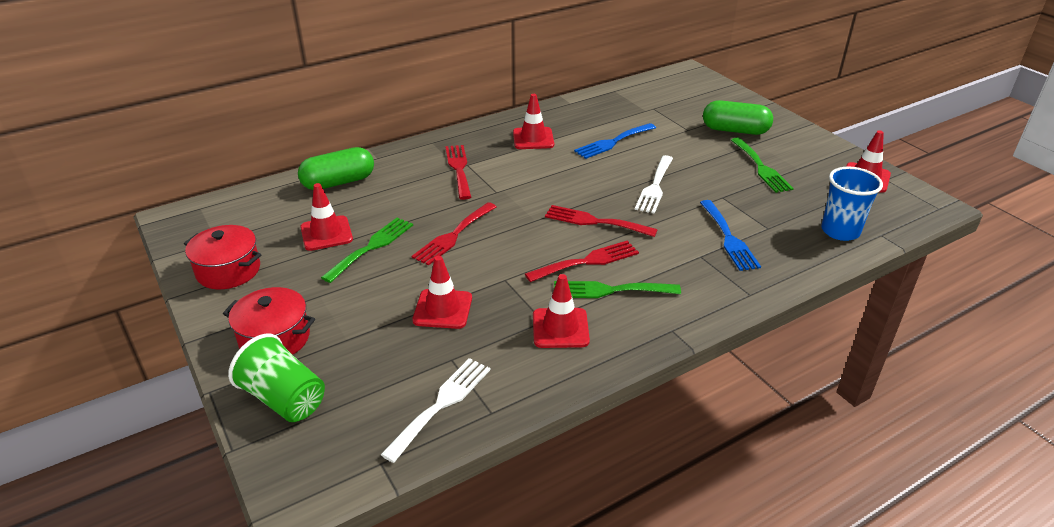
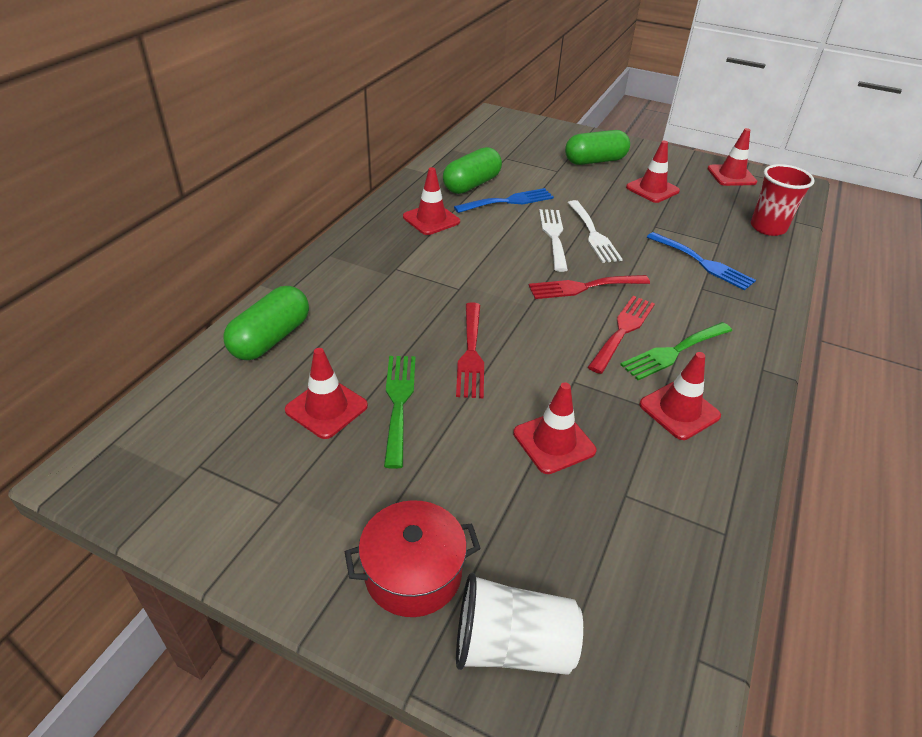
camera: 35 degrees left, 5 degrees up
(228, 270) = (251, 512): red pot -> none
(284, 399) = (512, 645): green cup -> white cup
(441, 404) = (674, 551): white fork -> white fork (553, 236)
(459, 169) = (392, 276): red fork -> none
(597, 122) = (472, 184): none -> green capsule
(613, 142) = (508, 201): blue fork -> blue fork turned 135 degrees counterclockwise
(761, 167) = (652, 189): green fork -> red traffic cone
(840, 231) = (768, 227): blue cup -> red cup

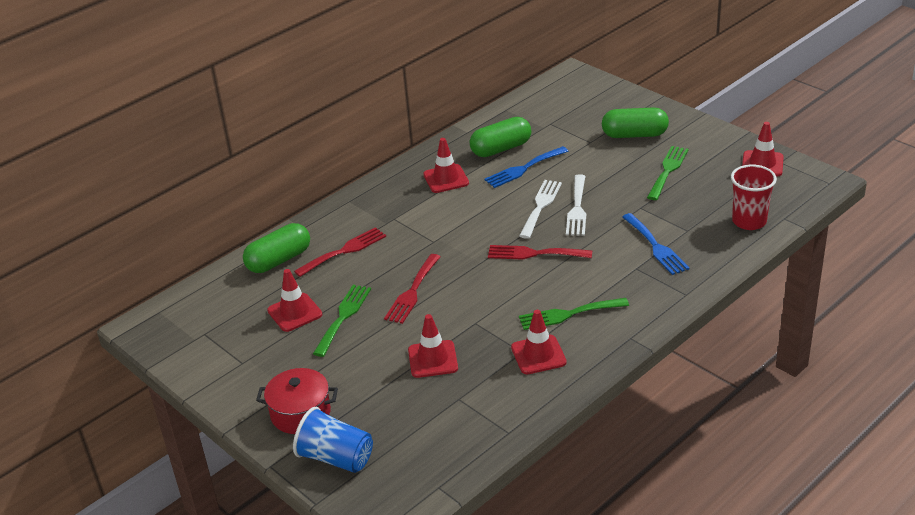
camera: 25 degrees right, 5 degrees down
(508, 201) = (523, 169): blue fork -> blue fork turned 150 degrees clockwise
(512, 645) = (336, 458): white cup -> blue cup
(623, 330) = (540, 292): red fork -> red fork (344, 251)
(652, 189) = (668, 170): red traffic cone -> green fork

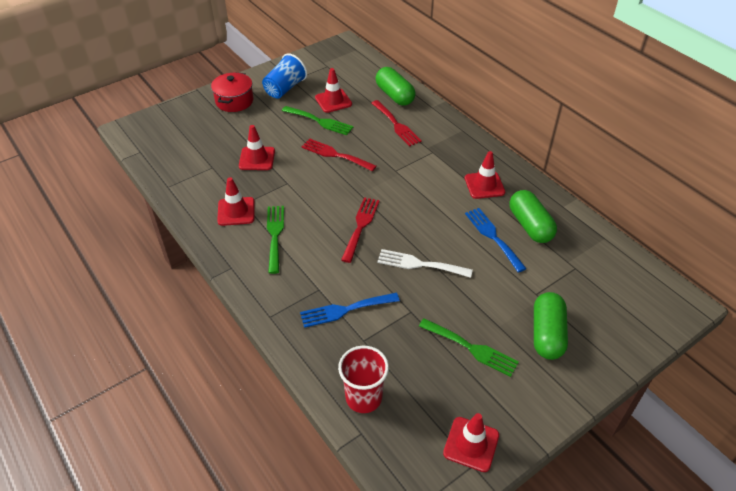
camera: 95 degrees right, 10 degrees up
(336, 458) = (188, 113): blue cup -> blue cup (285, 88)
(541, 206) = (429, 240): white fork -> none

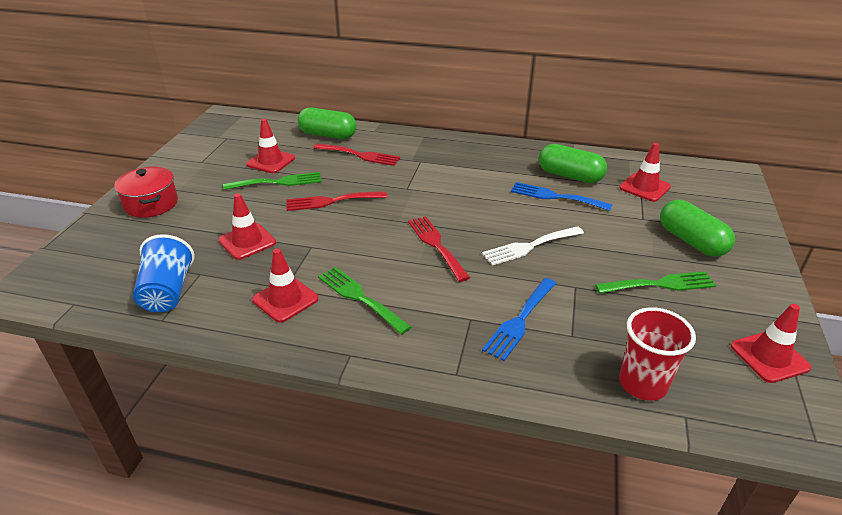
camera: 40 degrees left, 10 degrees down
(285, 88) = (202, 171): blue cup -> blue cup (168, 292)
(484, 185) = (496, 165): red traffic cone -> red traffic cone (644, 187)

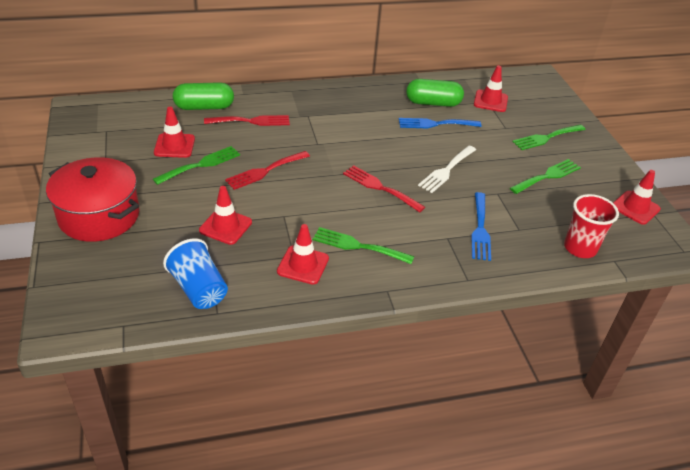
camera: 30 degrees left, 5 degrees up
(151, 204) = (99, 216): red pot -> red pot, size x1.53
(691, 241) = (546, 138): green capsule -> green fork

